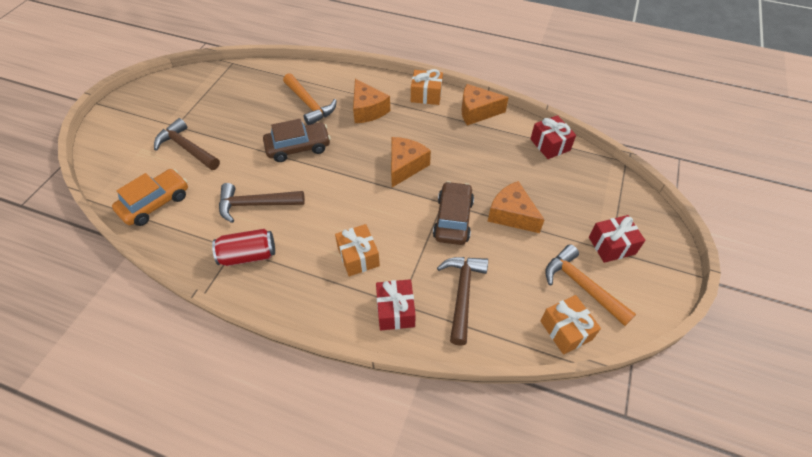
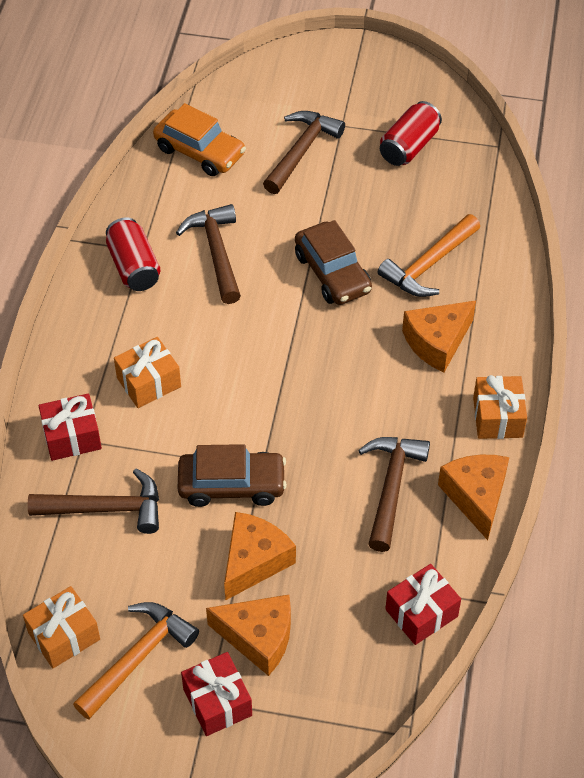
camera: 80 degrees right, 0 degrees up
(212, 98) = (409, 146): none -> red can
(405, 166) = (325, 411): orange cheese -> orange cheese (258, 638)
(465, 144) = (391, 487): none -> brown hammer

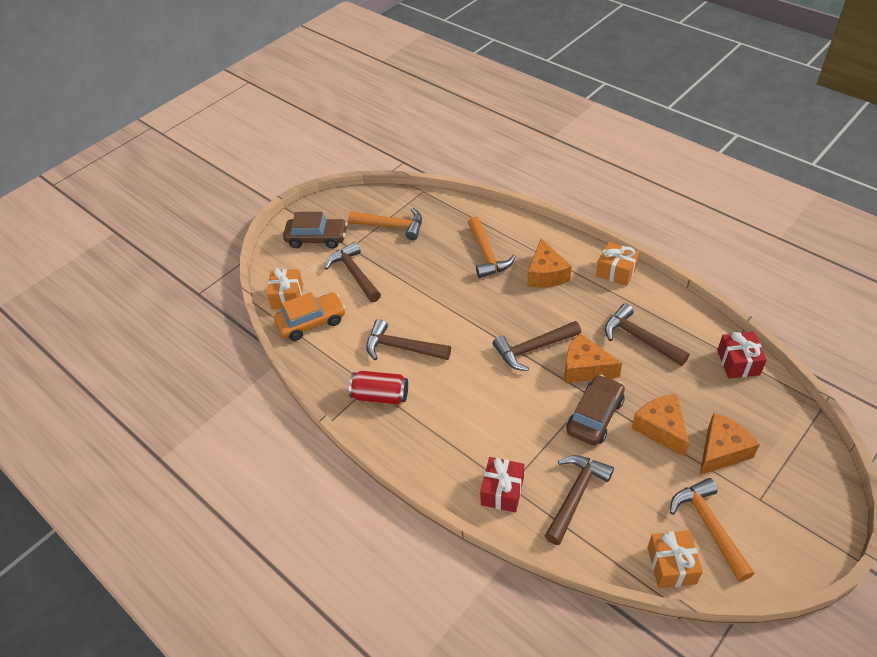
camera: 55 degrees left, 5 degrees down
(149, 382) = (484, 427): orange gift -> orange gift (287, 297)
(217, 702) = (763, 494): red gift -> none
(298, 380) = (533, 349): none -> brown hammer
(332, 273) = (461, 299): brown car -> brown car (317, 238)
(409, 146) = (392, 226): red can -> orange hammer
(476, 497) = (667, 304): orange cheese -> orange cheese (585, 368)

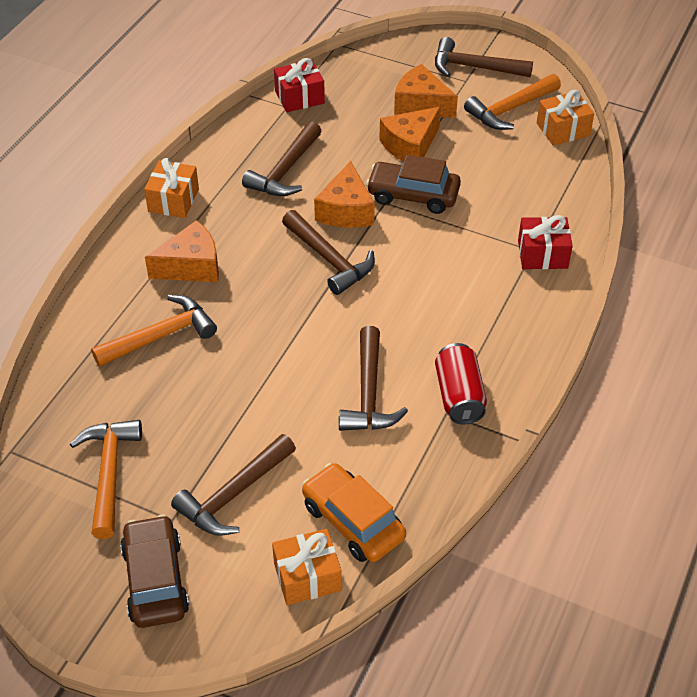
camera: 110 degrees left, 0 degrees up
(576, 495) = (520, 198): brown hammer -> brown hammer (474, 67)

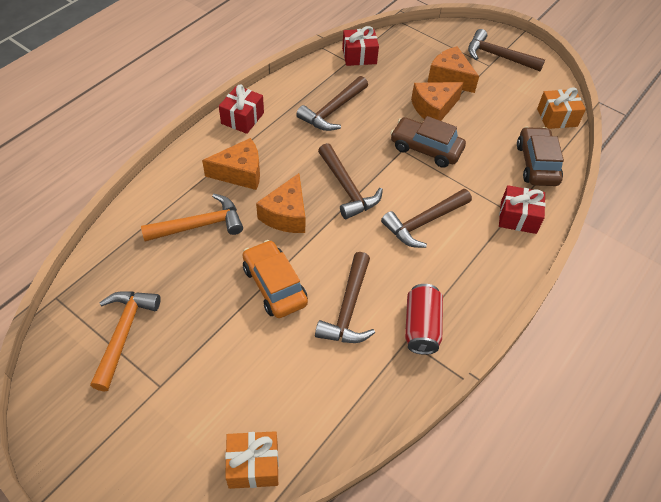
camera: 10 degrees right, 5 degrees up
(155, 580) = (130, 438): brown car -> brown car (536, 164)
(173, 200) = (242, 118): orange gift -> red gift
(233, 495) = (215, 375): brown hammer -> brown hammer (423, 222)
(346, 210) = (370, 151): orange cheese -> orange cheese (286, 215)
(353, 521) = (305, 422): orange car -> orange car (274, 285)
(510, 109) = (518, 94): orange hammer -> none

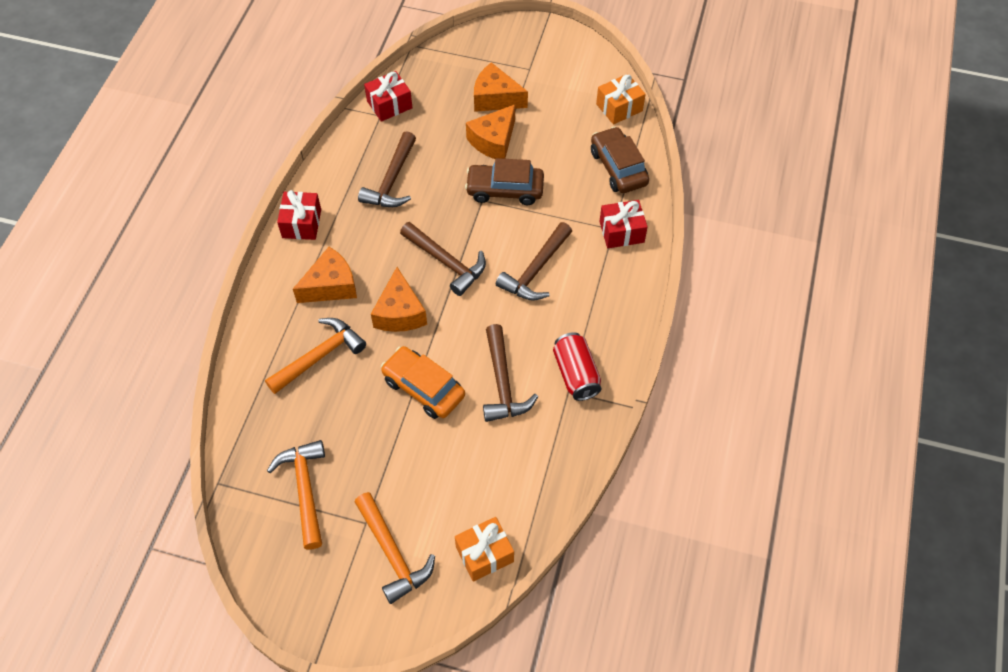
camera: 20 degrees left, 5 degrees up
(168, 426) = (392, 554): none -> orange hammer
(498, 56) = (534, 54): brown hammer -> none

